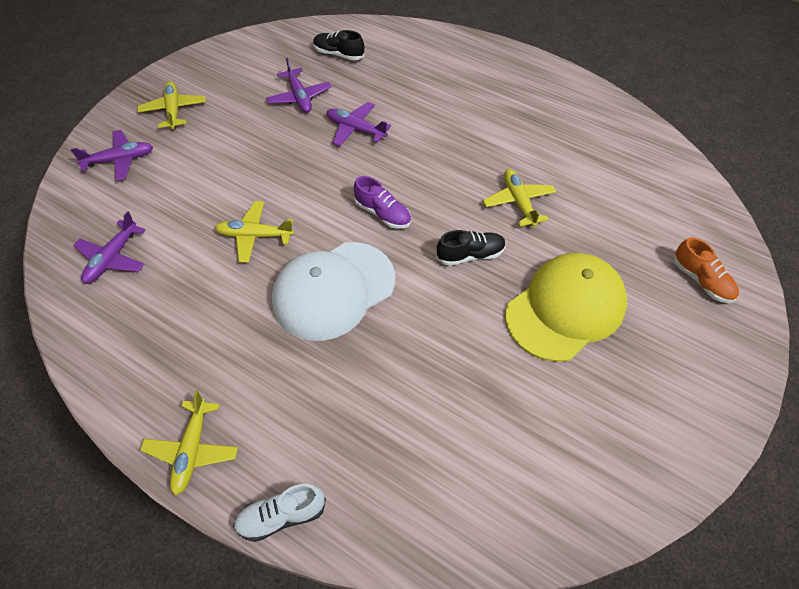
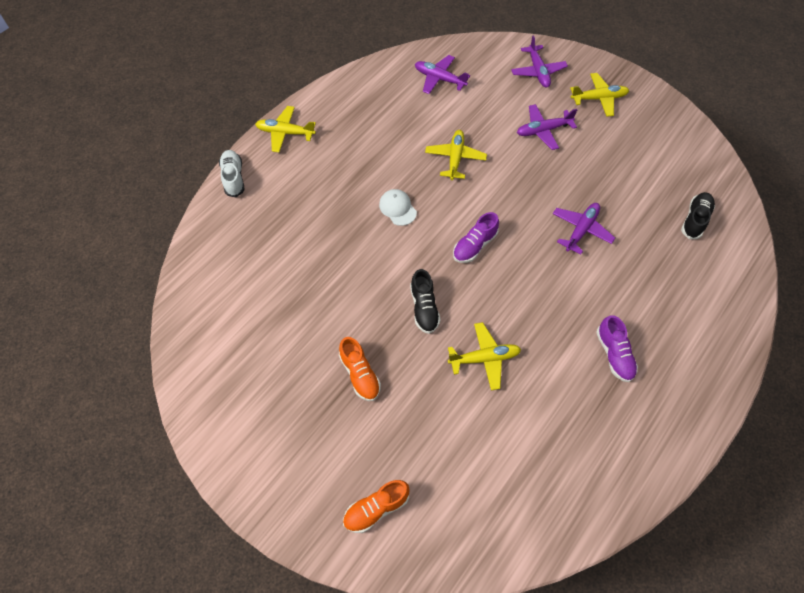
camera: 95 degrees right, 5 degrees up
(299, 97) = (624, 187): purple plane -> purple plane (543, 130)
(333, 290) = (397, 208): white cap -> white cap, size x0.43
(492, 112) = (614, 354): none -> purple shoe
(565, 308) = (360, 374): yellow cap -> orange shoe

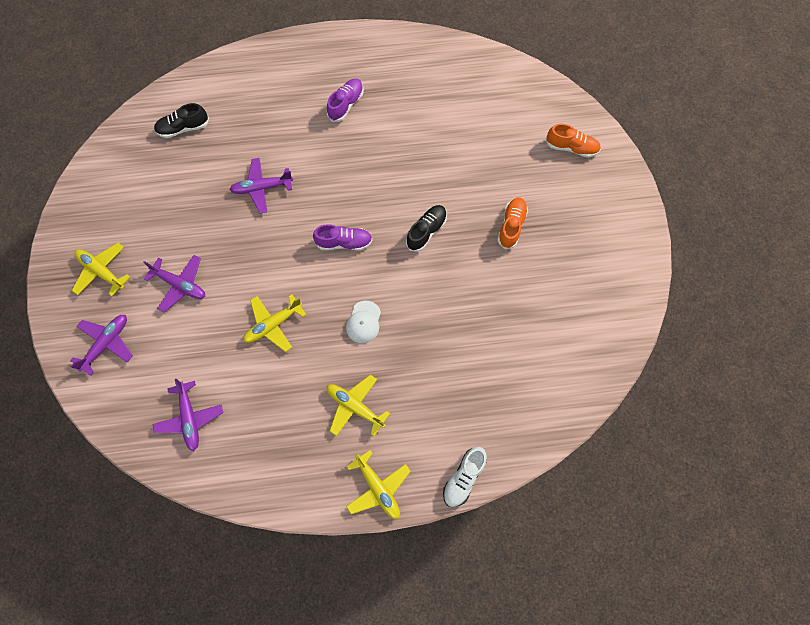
camera: 135 degrees left, 10 degrees up
(484, 358) = (424, 168): yellow plane -> yellow plane (355, 406)

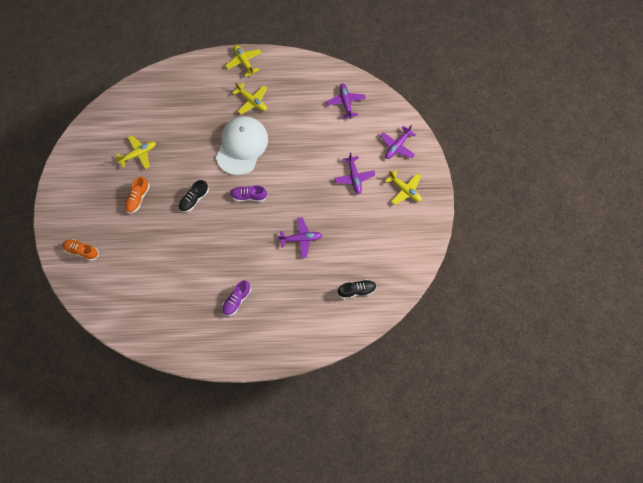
camera: 175 degrees left, 0 degrees up
(180, 285) = (354, 177): purple plane -> purple plane turned 135 degrees counterclockwise
(273, 325) = (297, 149): yellow plane -> yellow plane (139, 154)
(364, 322) = (242, 146): white cap -> white cap, size x2.34
(463, 478) = (198, 63): white shoe -> none

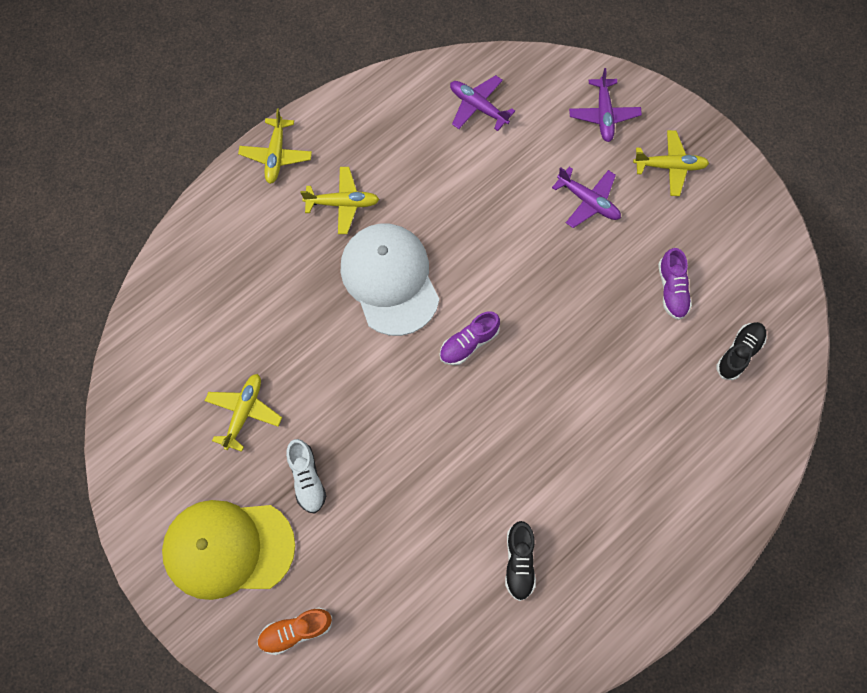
camera: 40 degrees left, 0 degrees up
(86, 200) = (228, 548): none -> yellow cap
(138, 198) = (307, 479): orange shoe -> white shoe
(194, 199) = (394, 412): black shoe -> black shoe (519, 562)
(237, 300) = (594, 505): purple shoe -> purple shoe (672, 289)
(244, 62) = (276, 155): yellow plane -> yellow plane turned 105 degrees counterclockwise
(301, 239) = (599, 344): purple plane -> none

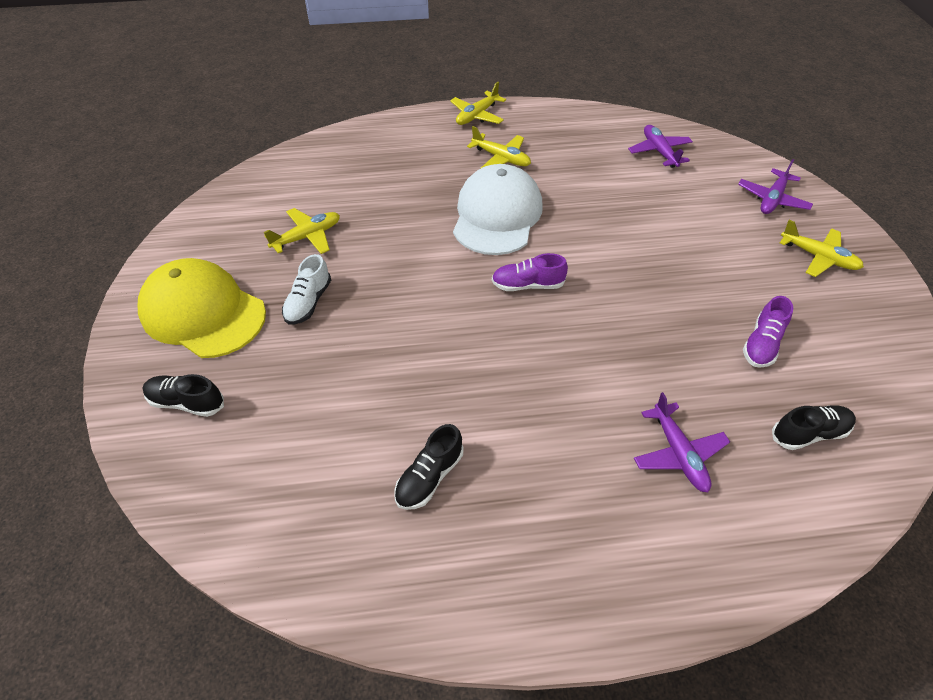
camera: 35 degrees right, 20 degrees down
(296, 631) = (187, 402): orange shoe -> black shoe
(588, 201) = (717, 245): purple plane -> purple plane (678, 453)

